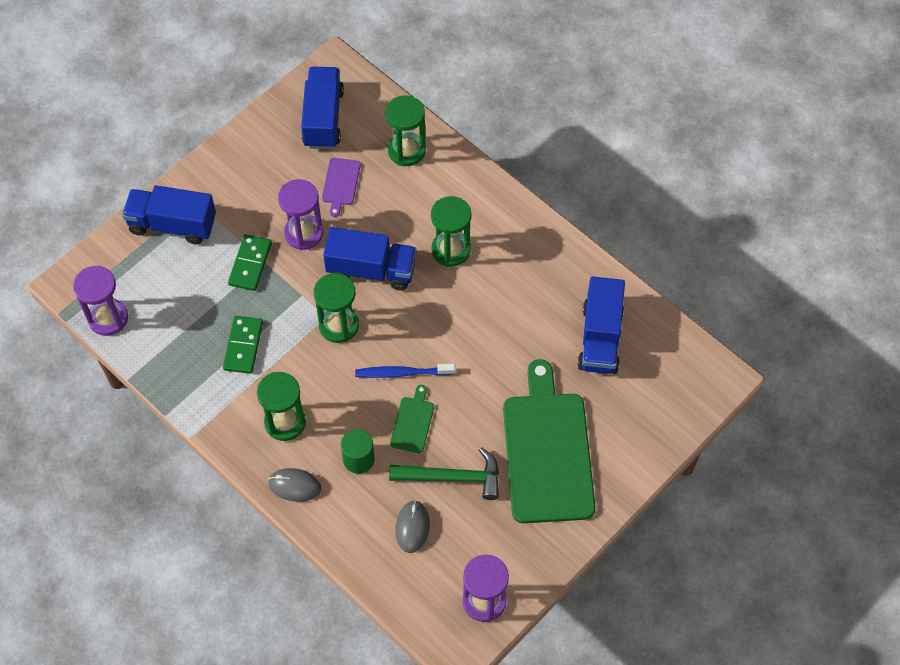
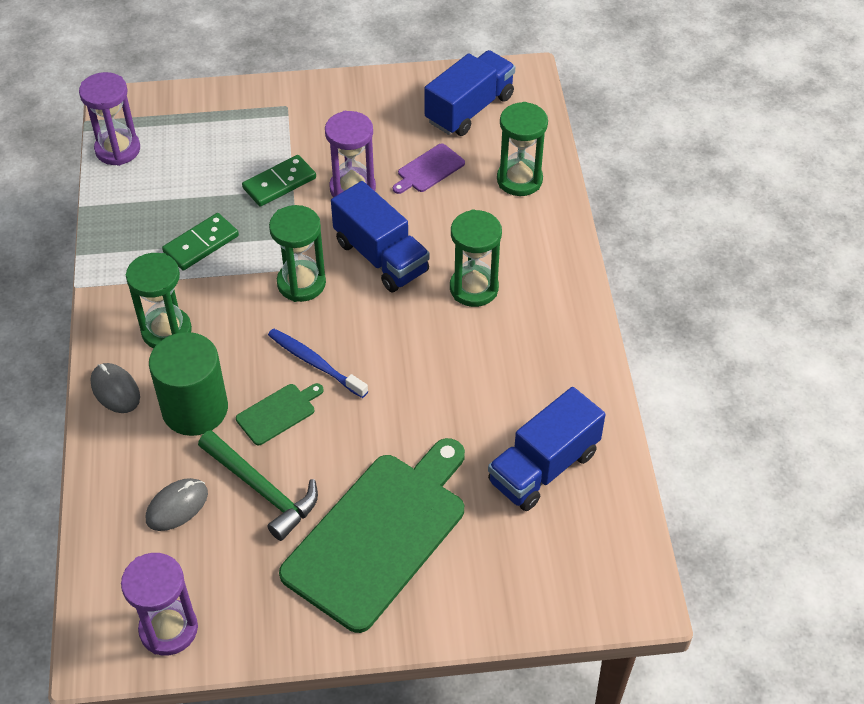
camera: 40 degrees right, 10 degrees down
(172, 225) = (249, 112): blue truck -> none
(358, 459) = (195, 409): green cylinder -> green cylinder, size x1.67

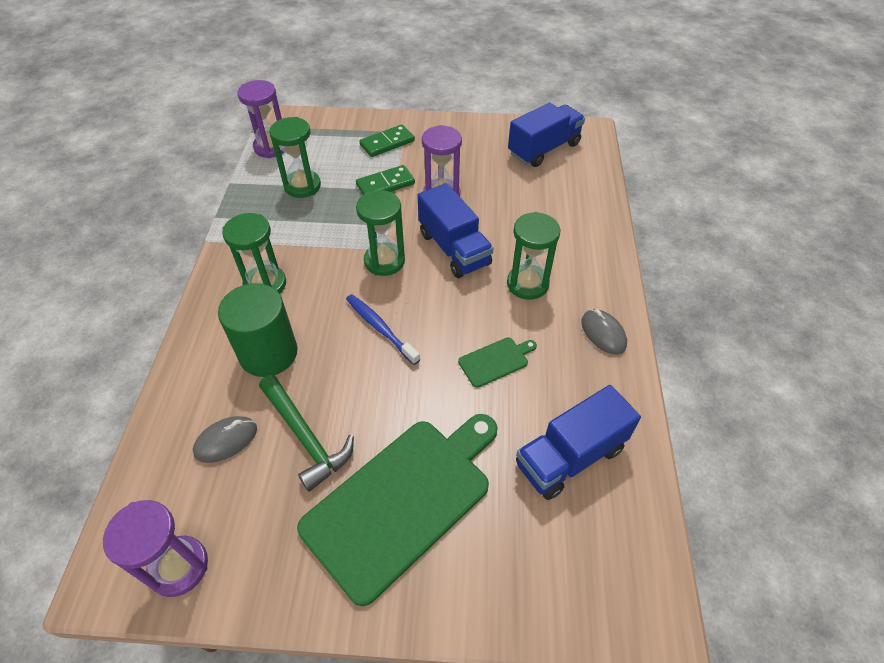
camera: 10 degrees right, 0 degrees up
(115, 390) = (208, 327): grey mouse -> grey mouse (603, 333)
(201, 244) = (313, 221): green domino -> green domino (387, 143)
(278, 413) = (338, 367): green cutting board -> green cutting board (495, 361)
(429, 170) = (505, 188): purple cutting board -> none
(519, 180) = (577, 204): green hourglass -> green hourglass (302, 186)

